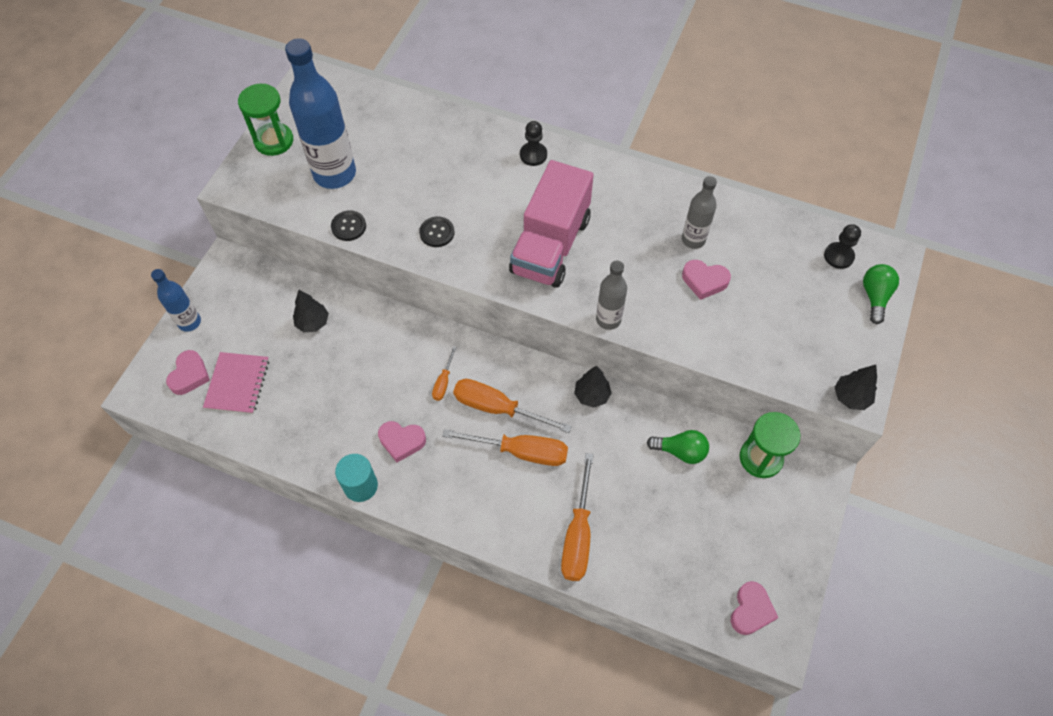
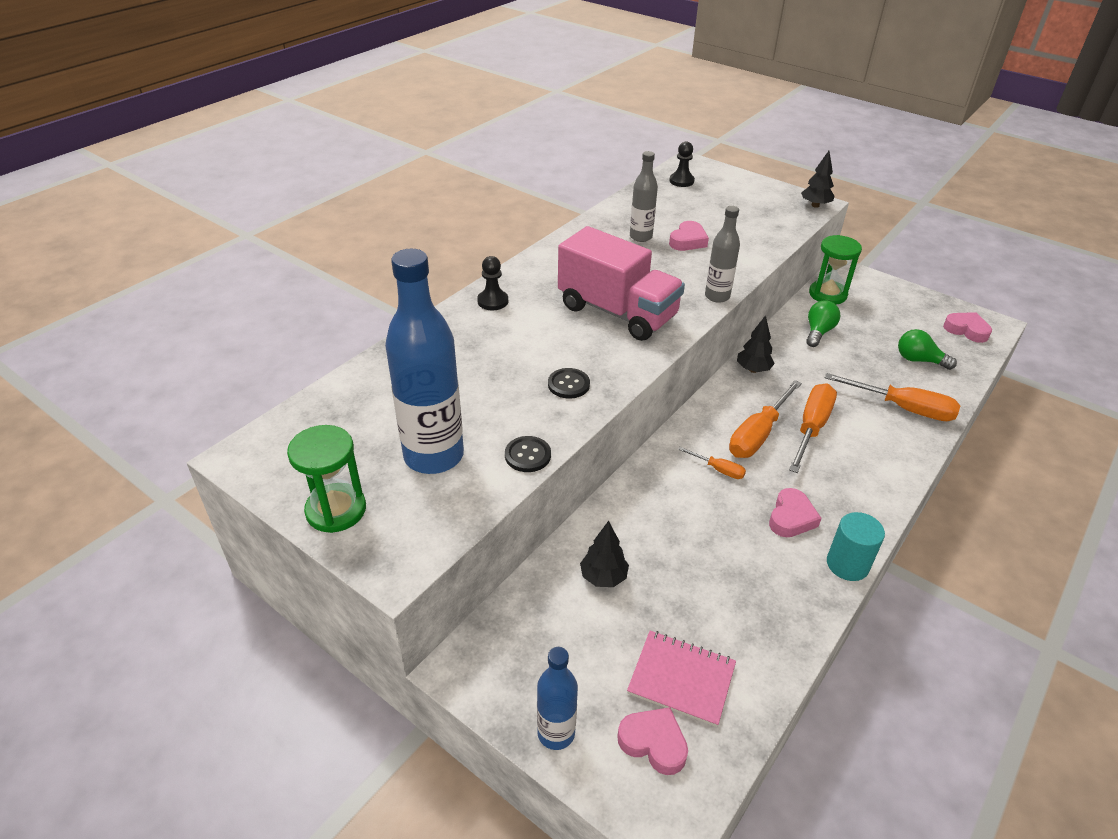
camera: 75 degrees left, 20 degrees down
(875, 297) = (724, 176): green light bulb -> green light bulb (919, 360)

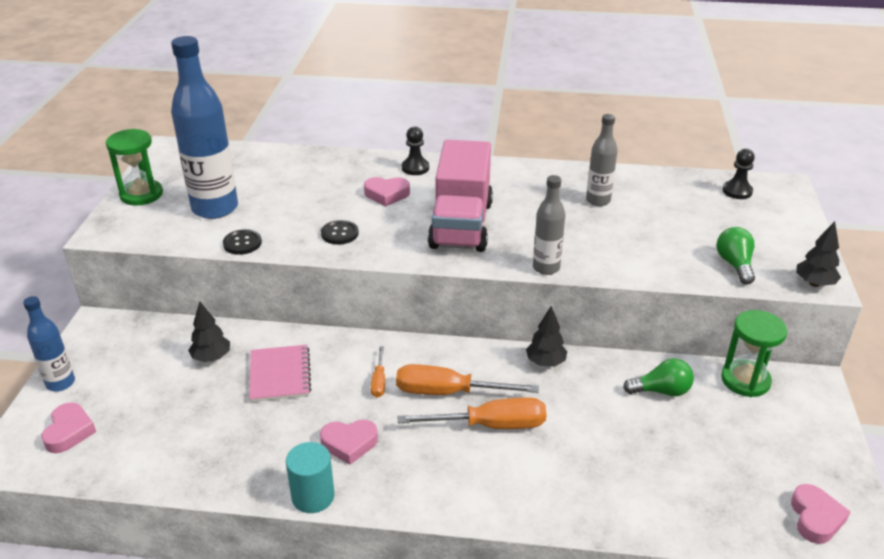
camera: 60 degrees right, 5 degrees down
(681, 679) = (132, 428): pink notebook -> pink notebook (280, 375)
(688, 241) = (625, 226): pink heart -> pink heart (386, 194)
(903, 408) = (589, 489): orange screwdriver -> none
(919, 360) = (697, 484): green light bulb -> green light bulb (734, 265)

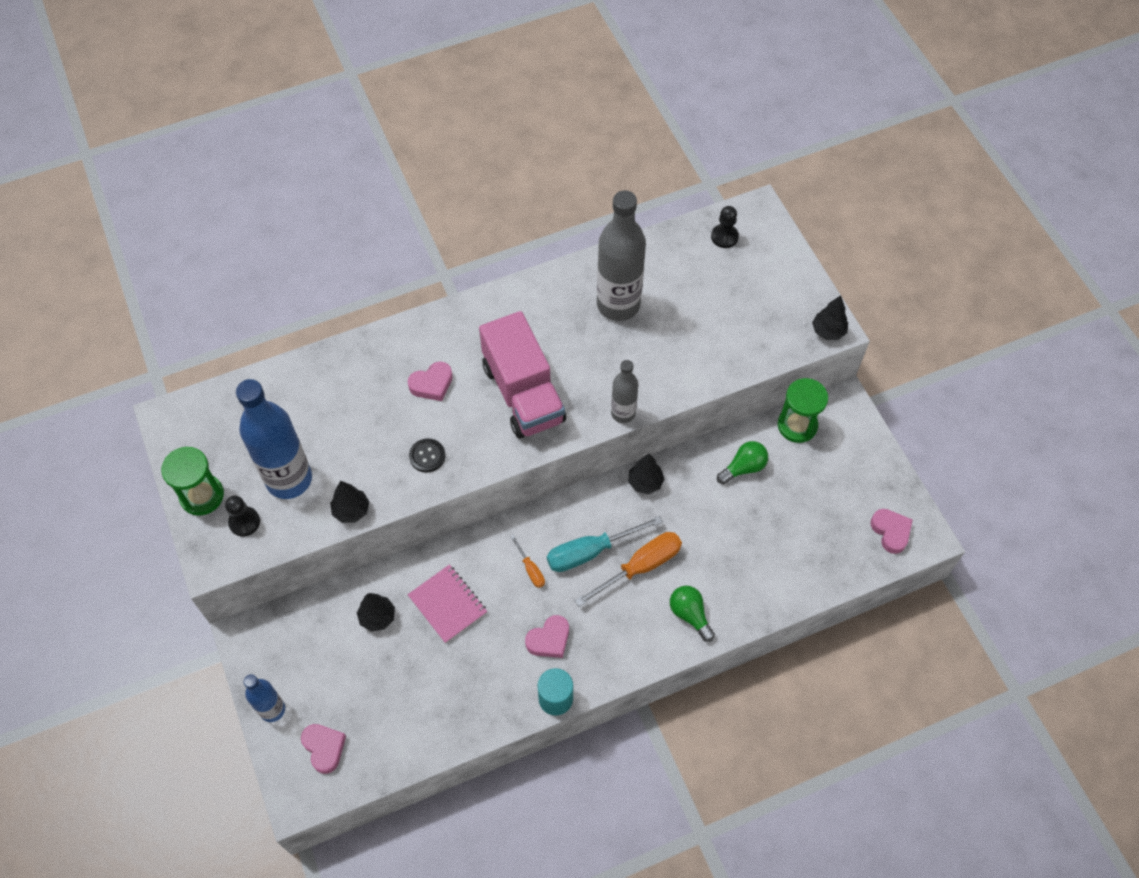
camera: 30 degrees left, 25 degrees up
(242, 243) = (351, 510): black button -> black tree
(415, 168) = (432, 334): black pawn -> black pawn (244, 522)
(448, 392) = (590, 552): orange screwdriver -> turquoise screwdriver
(598, 200) = (618, 304): grey bottle -> grey bottle, size x1.86
(734, 265) = (762, 337): green light bulb -> green light bulb (690, 615)

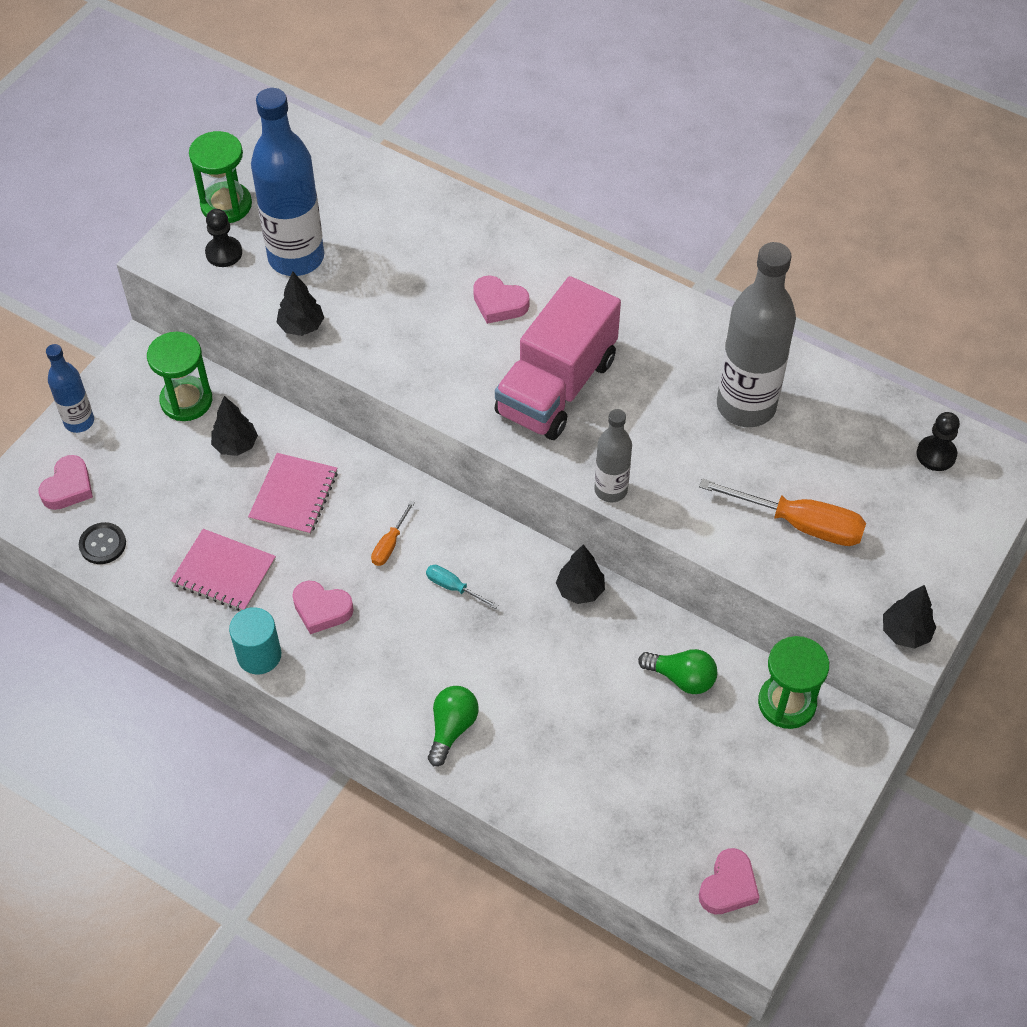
camera: 55 degrees right, 5 degrees down
(313, 627) = (186, 400): none -> green hourglass
(427, 456) = (412, 350): black button -> black button (102, 544)
(474, 683) = (224, 572): none -> pink notebook
(590, 552) = (453, 587): turquoise screwdriver -> turquoise screwdriver, size x0.51
(640, 567) = (472, 645): orange screwdriver -> orange screwdriver (800, 524)

